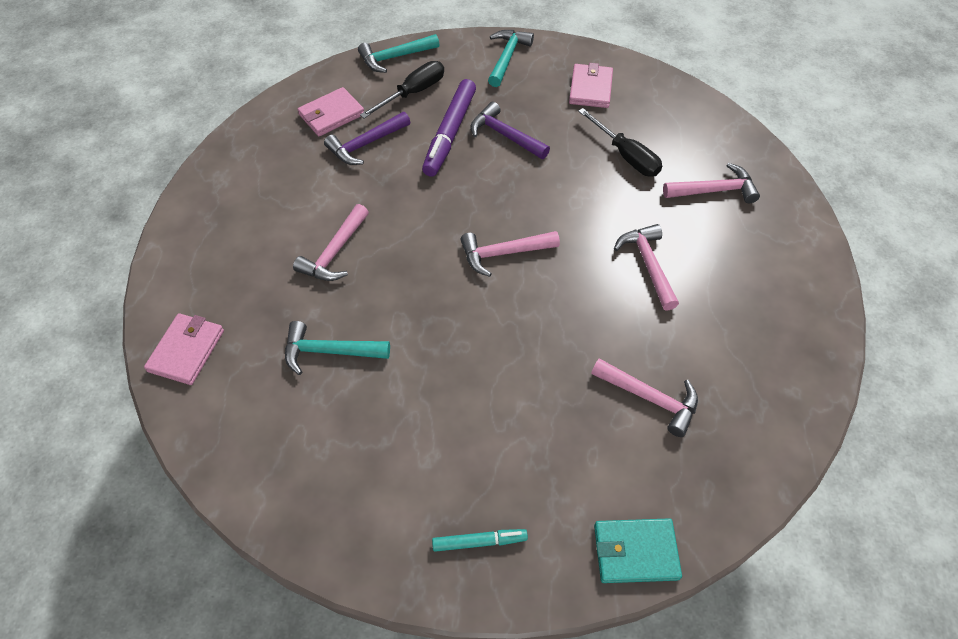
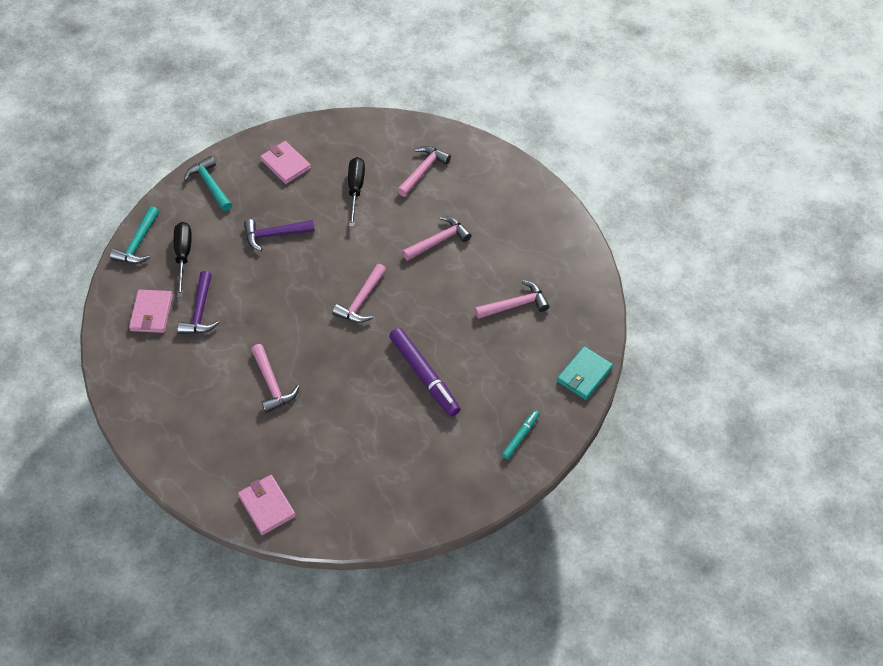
camera: 50 degrees left, 0 degrees up
(329, 351) = (342, 431): turquoise hammer -> none
(450, 133) = (241, 261): purple marker -> purple marker (424, 375)
(626, 156) = (355, 189): black screwdriver -> black screwdriver turned 90 degrees counterclockwise
(648, 265) = (438, 241): pink hammer -> pink hammer turned 120 degrees clockwise

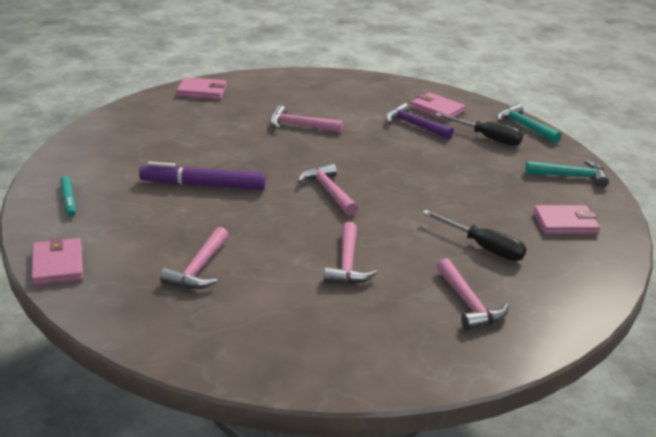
camera: 125 degrees right, 25 degrees down
(274, 235) = (466, 182): purple hammer -> none
(584, 375) = (58, 265): turquoise wallet -> pink wallet

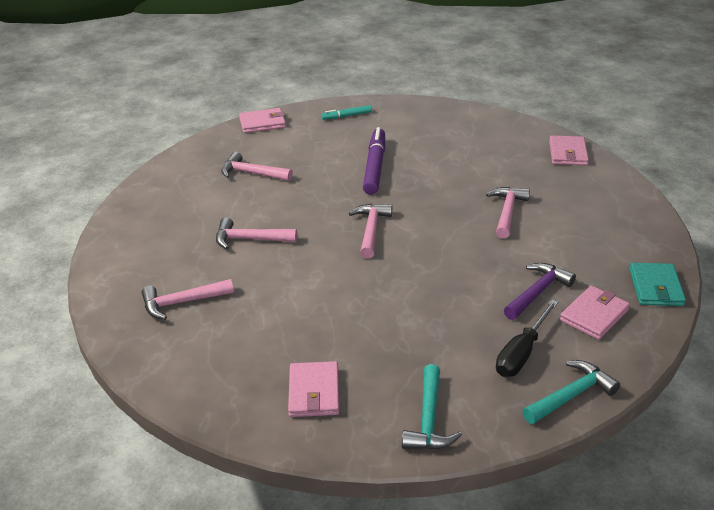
camera: 95 degrees right, 5 degrees up
(328, 191) = (371, 230): pink hammer -> pink hammer turned 60 degrees counterclockwise
(400, 86) = (656, 287): none -> turquoise wallet
(483, 247) = (269, 321): black screwdriver -> none

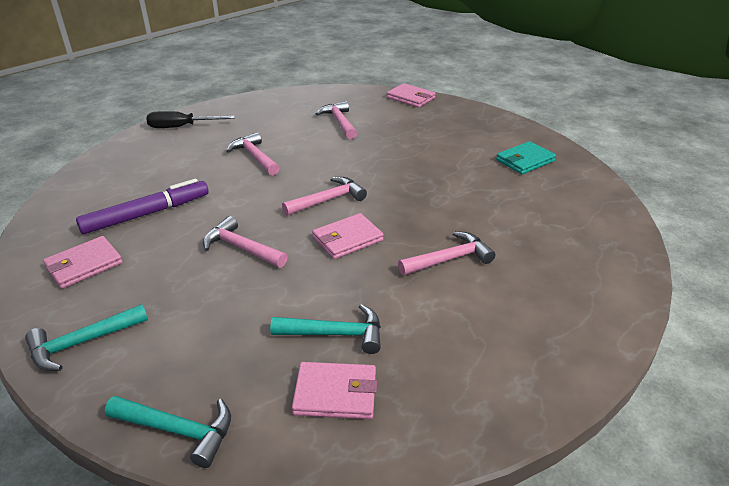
camera: 50 degrees right, 0 degrees up
(182, 302) = (153, 165): pink hammer -> pink hammer (241, 248)
(347, 116) = (476, 122): turquoise marker -> none
(375, 167) = (422, 164): purple marker -> purple marker (147, 214)
(522, 353) = (224, 363): black screwdriver -> black screwdriver (181, 127)
(537, 292) = (335, 334): purple hammer -> turquoise hammer
(568, 153) = (613, 255): pink wallet -> pink wallet (347, 239)
(656, 287) = (442, 428): turquoise wallet -> turquoise wallet (525, 160)

